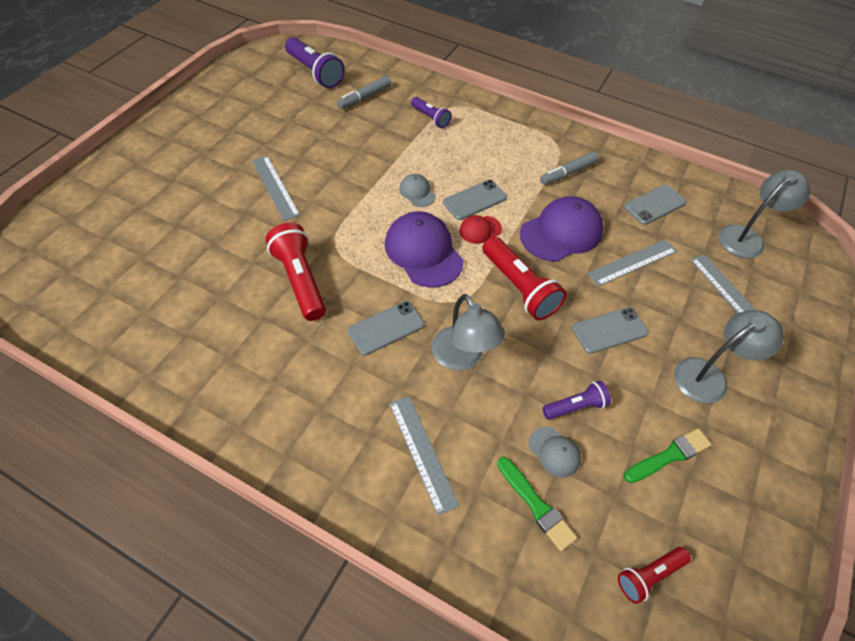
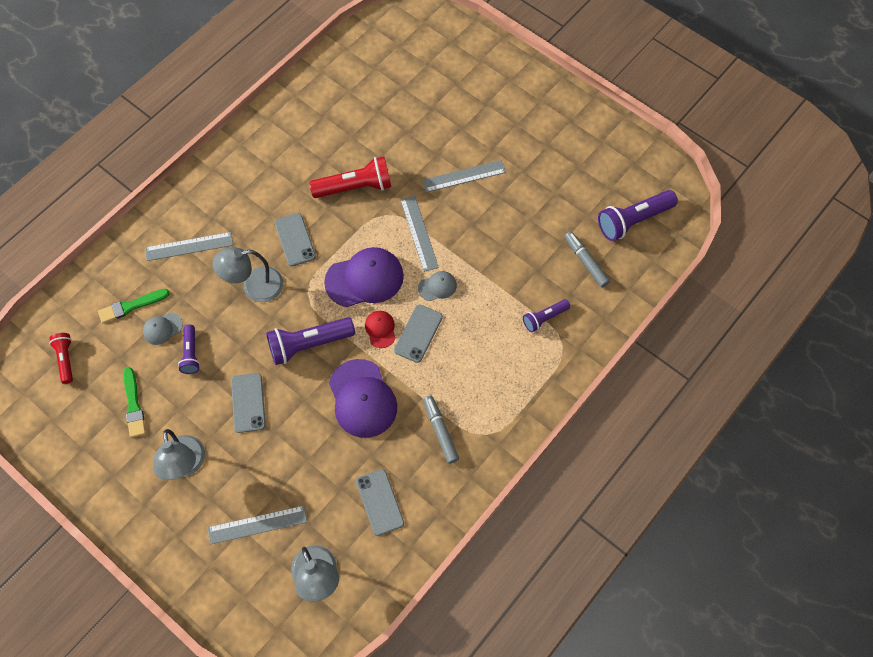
camera: 105 degrees right, 10 degrees up
(474, 200) = (418, 333): grey phone -> grey phone turned 45 degrees clockwise
(519, 288) = (308, 345): red flashlight -> purple flashlight
(632, 262) = (313, 450): grey ruler -> grey ruler (419, 233)

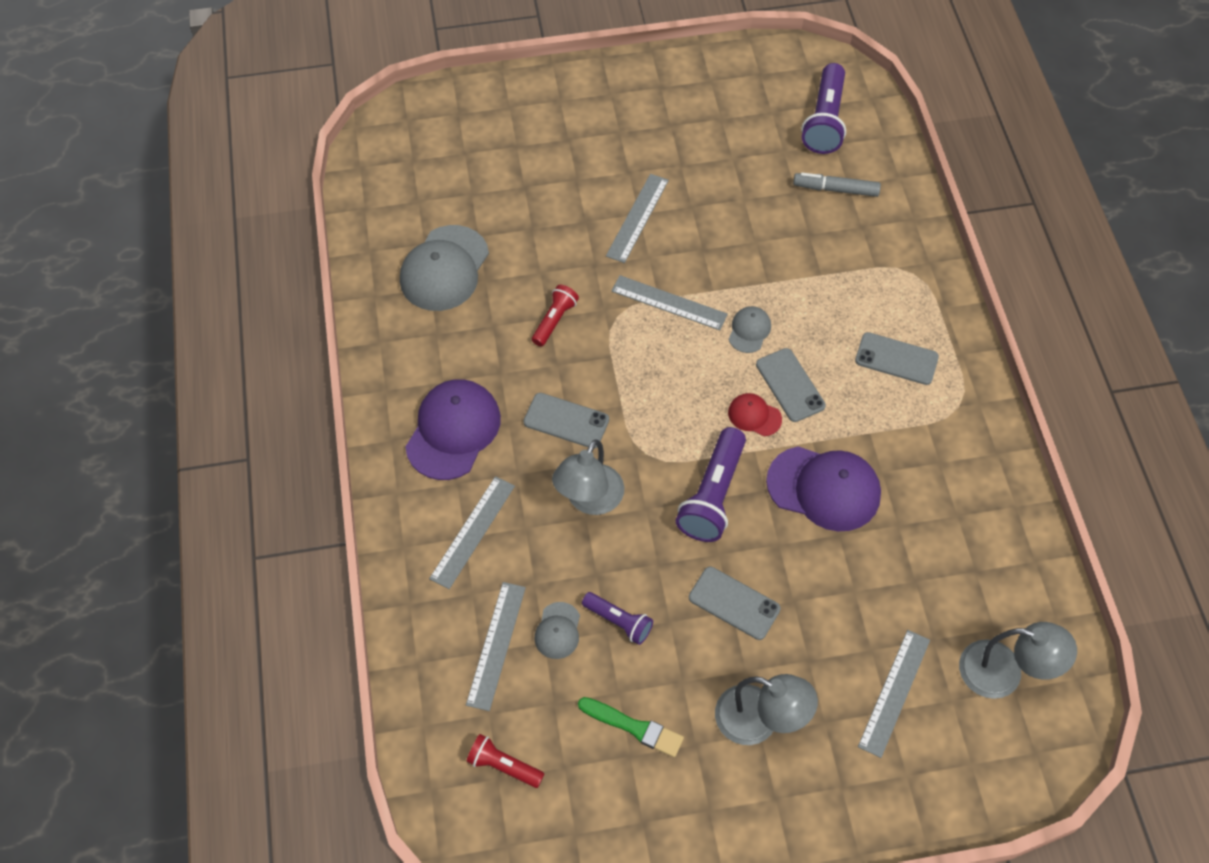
camera: 50 degrees left, 5 degrees down
(131, 306) = (496, 645): green brush -> grey ruler
(341, 112) = (444, 268): none -> grey cap
(355, 187) = (554, 320): red flashlight -> red flashlight, size x0.58
(364, 279) = (679, 389): purple cap -> purple cap (453, 431)
(379, 502) = (960, 554): grey phone -> grey phone (896, 359)
(440, 431) = (922, 443): grey marker -> none
(544, 318) = (869, 266): purple flashlight -> none

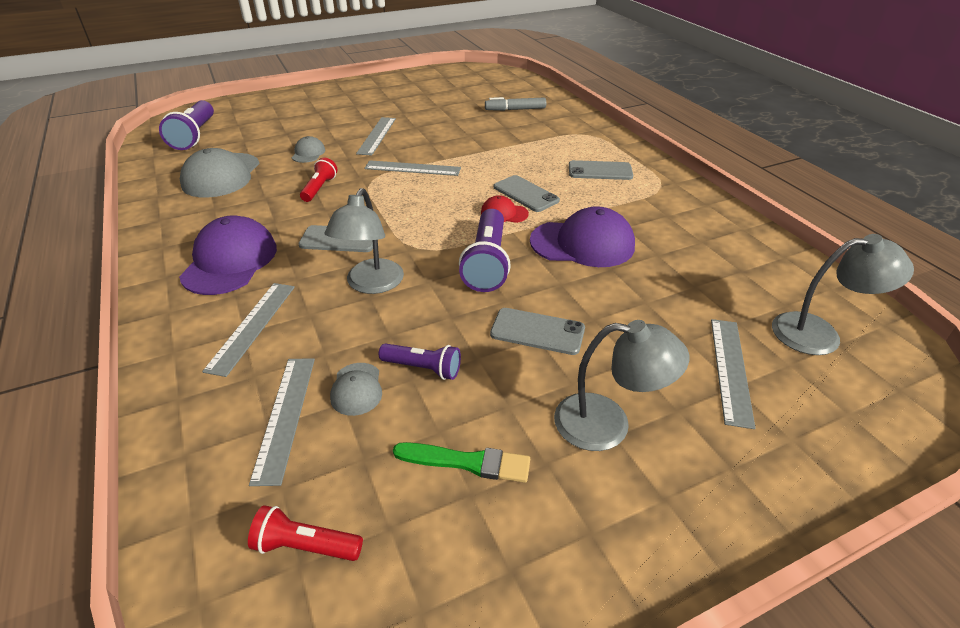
camera: 15 degrees left, 20 degrees down
(749, 330) = (481, 173): grey cap -> grey cap (308, 153)
(825, 121) = (495, 87): purple flashlight -> purple flashlight (195, 136)

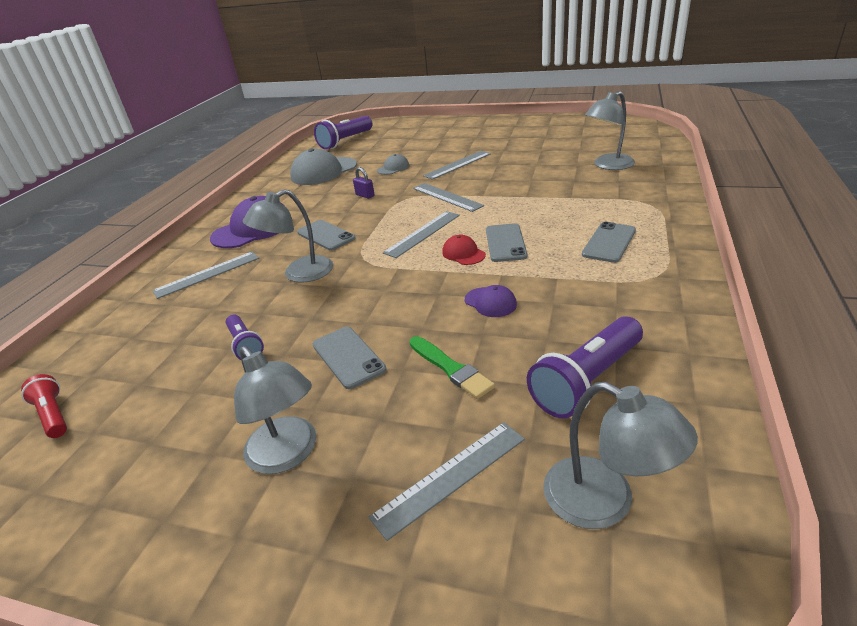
camera: 45 degrees right, 5 degrees down
(285, 416) = (146, 336): grey ruler -> grey ruler (423, 233)
(319, 188) = (365, 195): red flashlight -> purple padlock
(356, 389) = (196, 339): grey cap -> none
(467, 462) = (177, 421): green brush -> green brush (450, 368)
(487, 263) = (392, 289): purple flashlight -> purple flashlight (587, 381)
(515, 109) = (608, 165): grey marker -> grey lamp
(582, 243) = (490, 302): purple cap -> purple cap, size x0.49
(600, 171) = (609, 242): grey phone -> grey phone turned 75 degrees clockwise

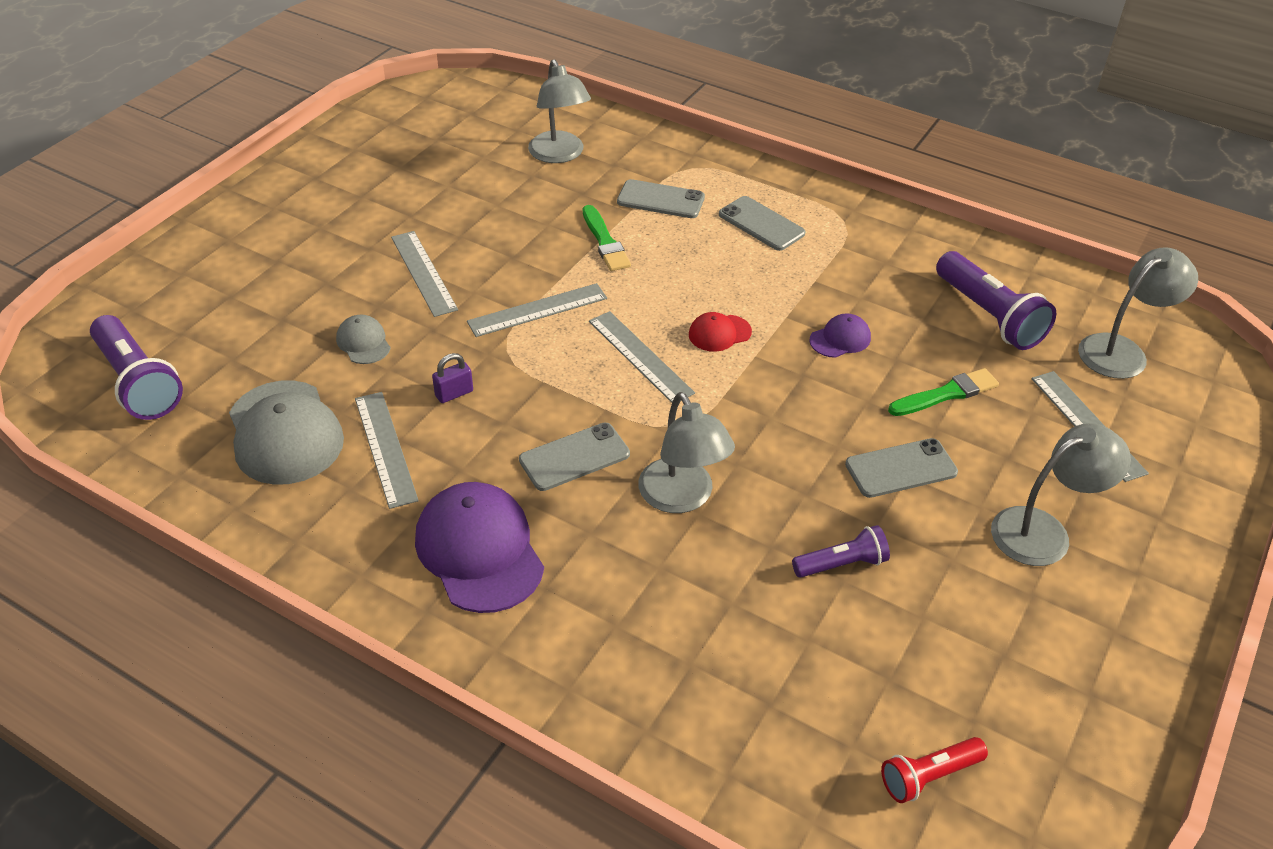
camera: 80 degrees left, 10 degrees up
(207, 274) = (617, 614): grey ruler -> grey ruler (385, 448)
(505, 243) = (714, 294): grey phone -> grey phone (661, 200)
(530, 198) = (605, 241): none -> green brush

